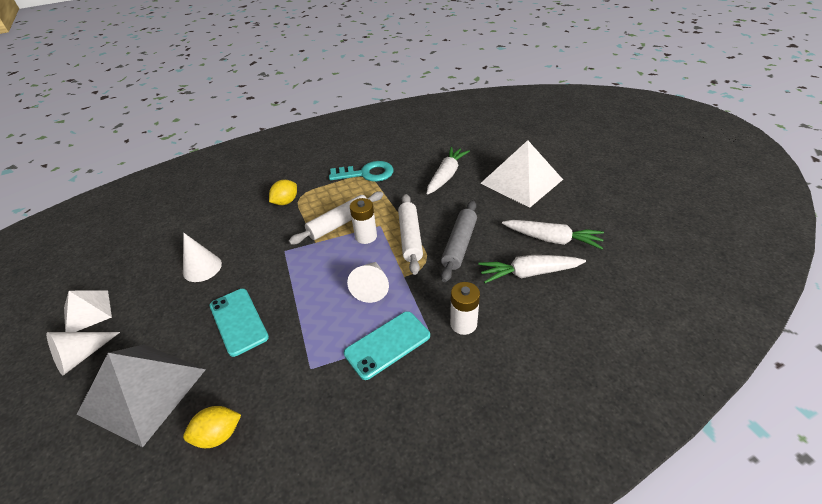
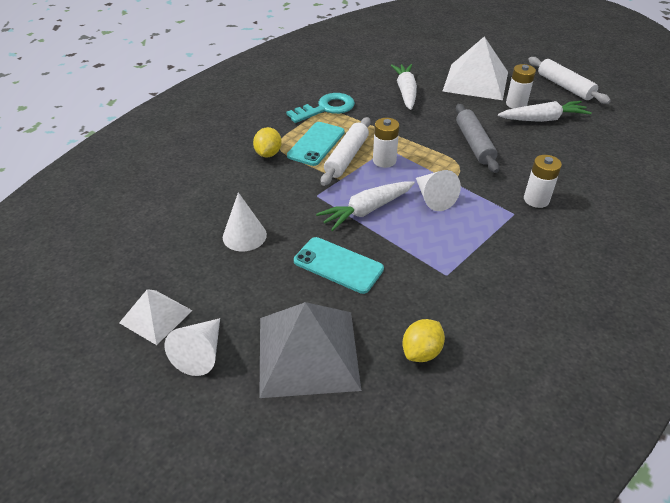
camera: 30 degrees left, 0 degrees up
(387, 344) = (492, 235): turquoise phone -> turquoise phone (316, 144)
(410, 238) = (426, 150): white rolling pin -> white rolling pin (564, 86)
(529, 273) = (549, 148): white carrot -> white carrot (367, 210)
(539, 215) = (516, 104): none -> white battery

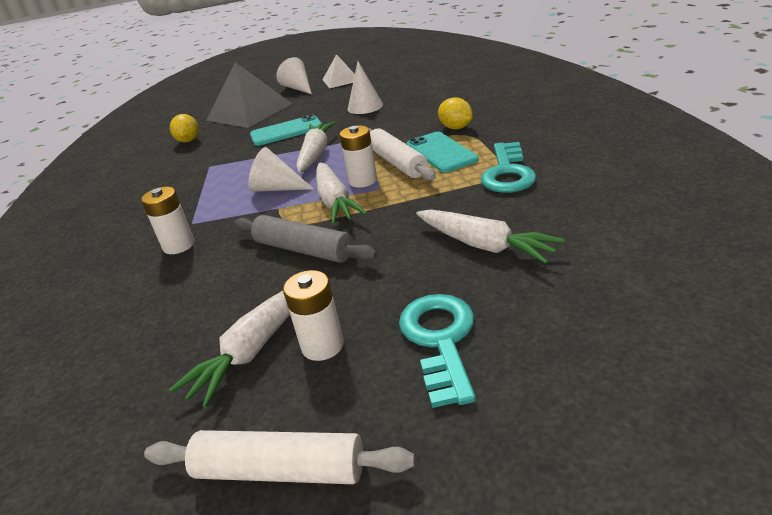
camera: 135 degrees right, 10 degrees down
(419, 159) = (335, 201): none -> white carrot
(475, 81) = (440, 340): white pyramid -> turquoise key

